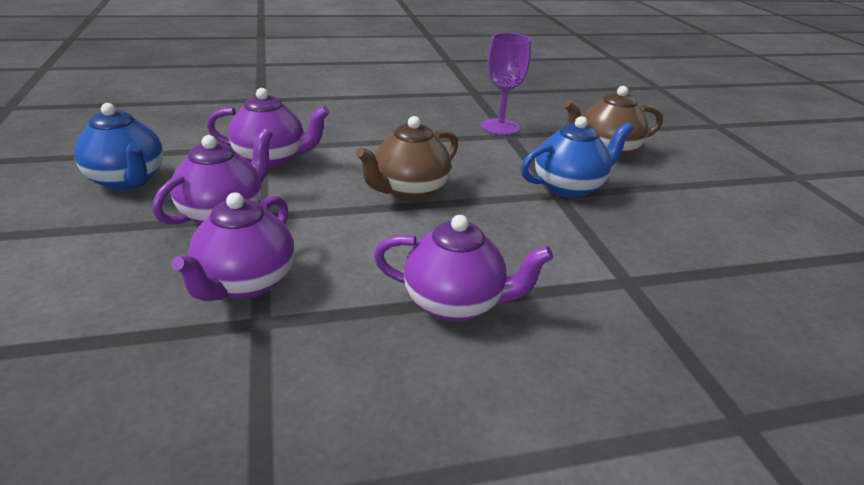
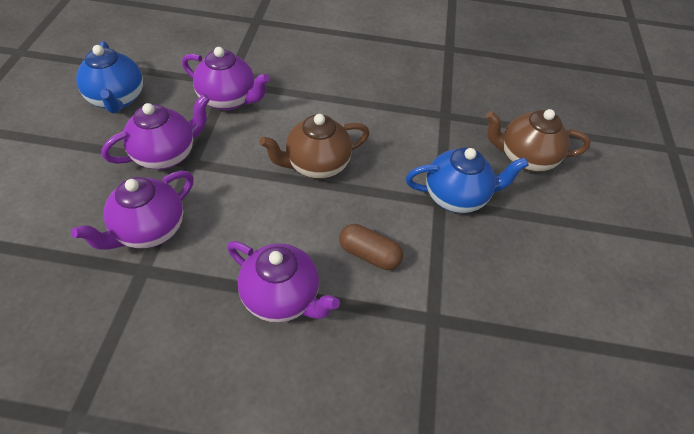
camera: 20 degrees right, 20 degrees up
(500, 127) = (443, 102): purple goblet -> none
(521, 247) = (369, 254): none -> brown capsule

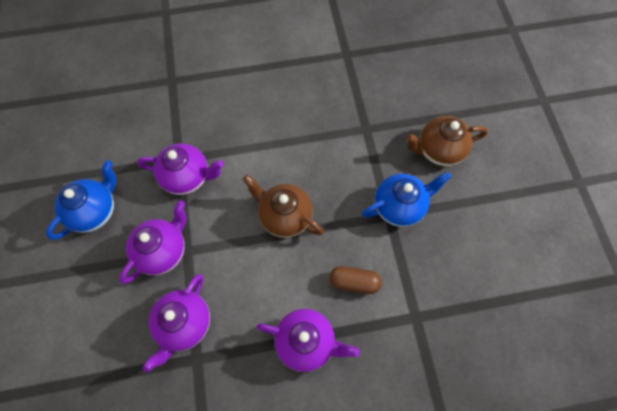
camera: 15 degrees left, 15 degrees up
(117, 99) = (95, 211): blue teapot -> blue teapot turned 105 degrees counterclockwise
(316, 165) = (285, 216): brown teapot -> brown teapot turned 75 degrees clockwise

